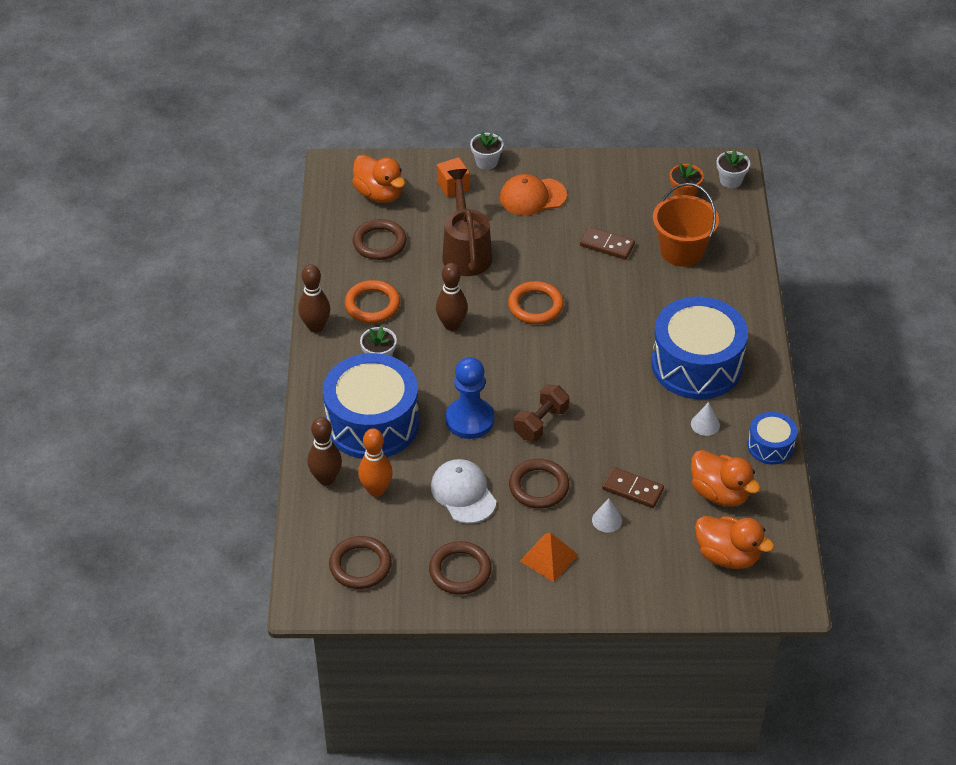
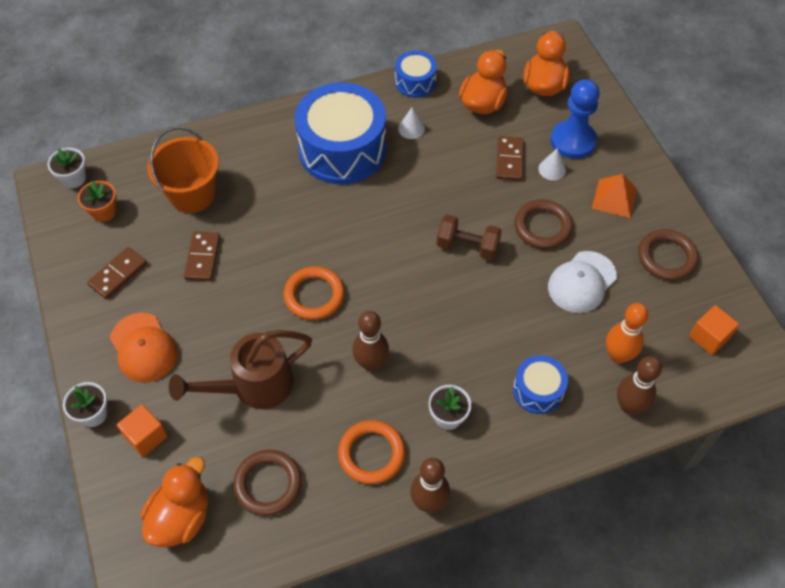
camera: 110 degrees left, 10 degrees up
(360, 565) = (709, 337): brown ring -> orange cube
(372, 423) = (538, 390): blue drum -> blue drum, size x0.49
(469, 420) = (491, 305): blue pawn -> blue pawn (573, 141)
(612, 193) = (118, 274): none -> brown domino

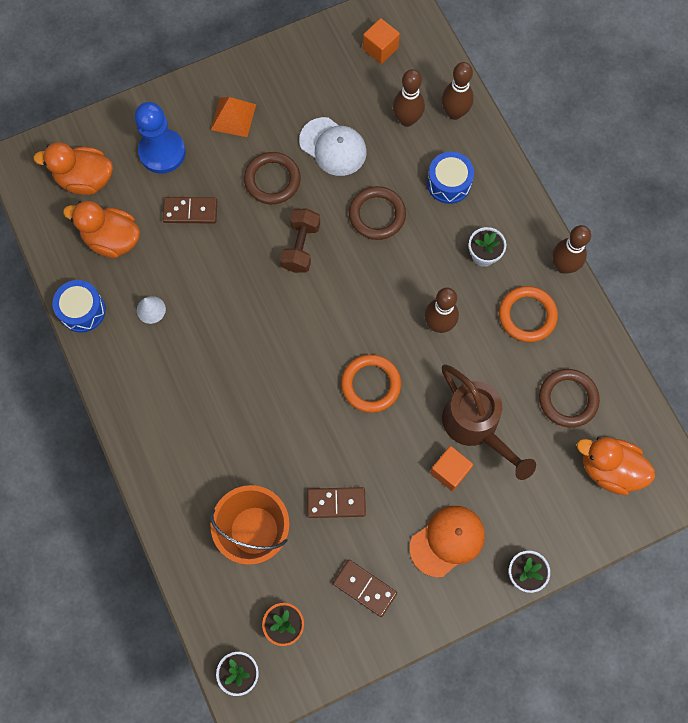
camera: 95 degrees left, 15 degrees up
(146, 436) = (539, 517): orange cube -> orange cube (449, 471)
(342, 149) = (183, 378): blue drum -> none
(552, 169) = (200, 172): white cone -> none
(618, 356) = (407, 119): orange bowling pin -> brown bowling pin
(666, 257) = (299, 76): brown ring -> brown ring (377, 215)

